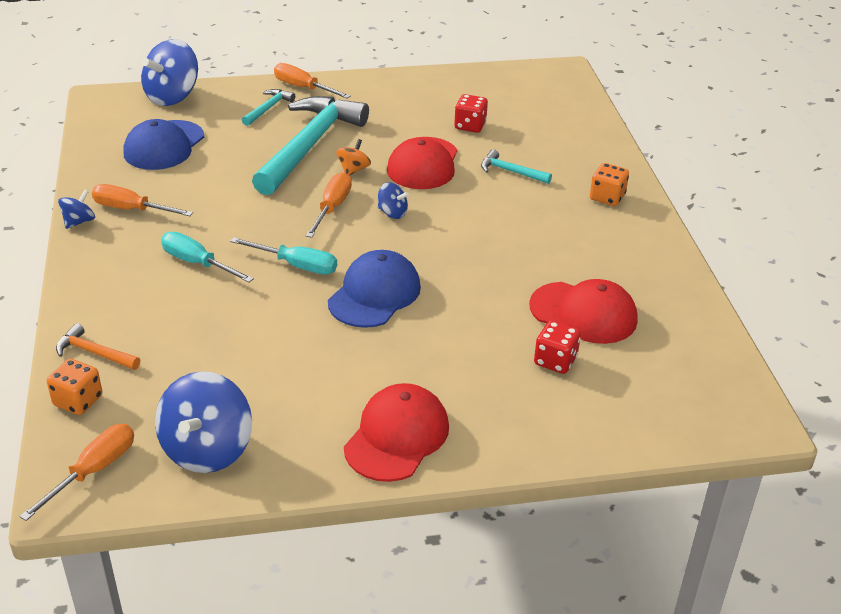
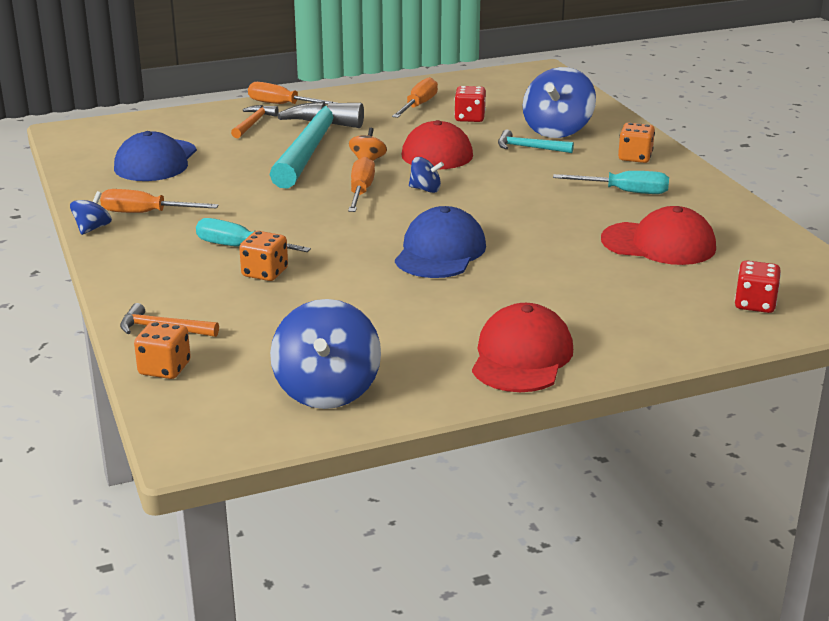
camera: 10 degrees left, 10 degrees down
(93, 471) = (211, 422): orange screwdriver -> orange screwdriver (418, 106)
(172, 96) = (145, 123): blue spinning top -> blue spinning top (557, 130)
(207, 298) = (265, 273): none -> orange dice
(268, 108) = (253, 123): turquoise hammer -> orange hammer
(296, 265) = (346, 238): turquoise screwdriver -> turquoise screwdriver (624, 192)
(555, 361) = (650, 282): red dice -> red dice (755, 304)

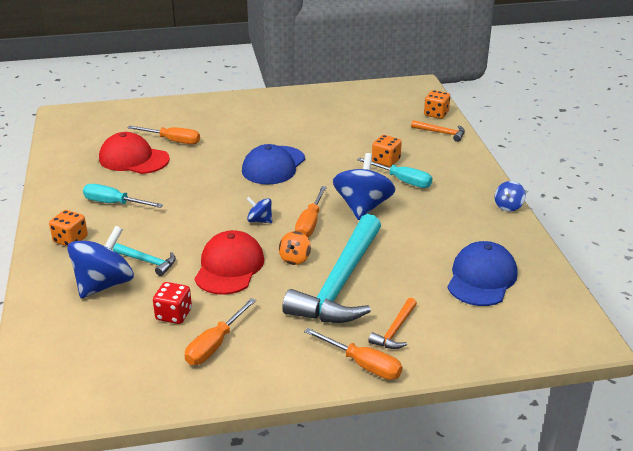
camera: 170 degrees left, 5 degrees up
(146, 213) = (473, 217): orange screwdriver -> orange screwdriver (173, 141)
(327, 390) = (358, 99): blue spinning top -> blue spinning top (363, 207)
(521, 357) = (260, 105): red cap -> none
(755, 304) = (120, 119): red dice -> none

